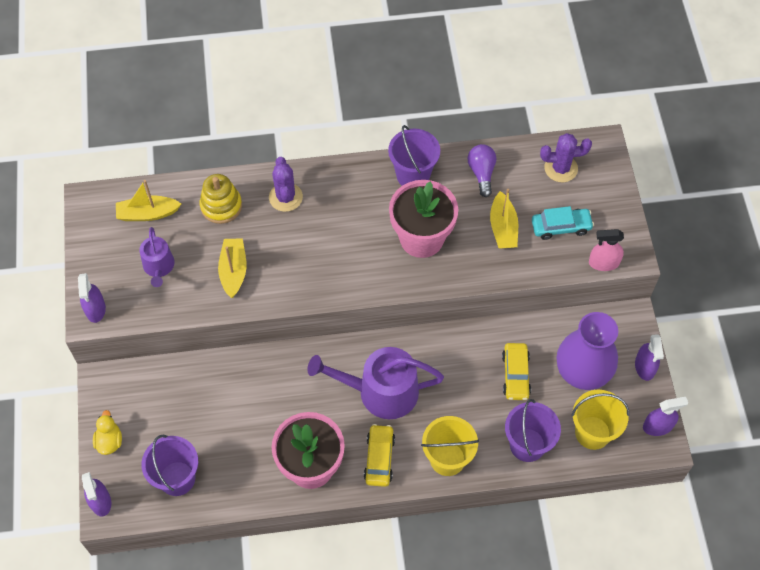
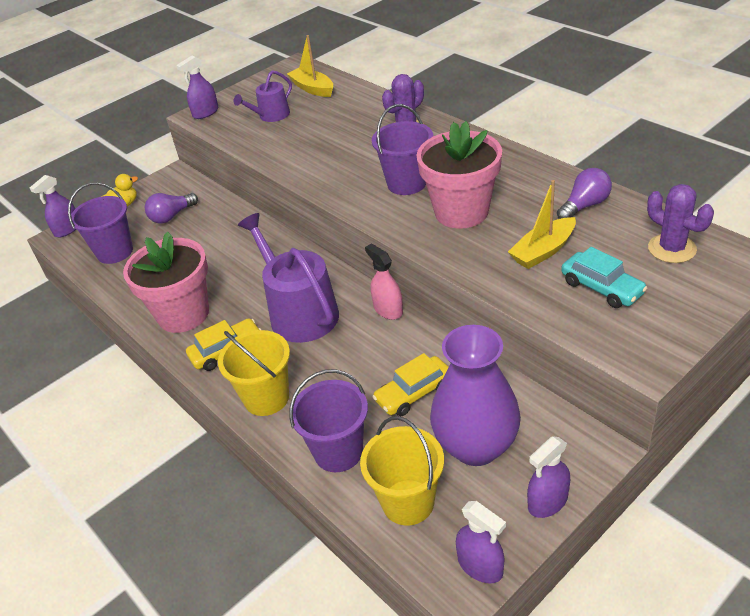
camera: 60 degrees right, 20 degrees down
(168, 413) = (171, 216): none -> purple light bulb
(221, 206) = (359, 109): yellow stacking toy -> none
(233, 271) = (305, 145): yellow boat -> none
(413, 175) = (521, 172): purple bucket -> purple bucket (406, 183)
(603, 263) = (603, 344): pink spray bottle -> pink spray bottle (388, 309)

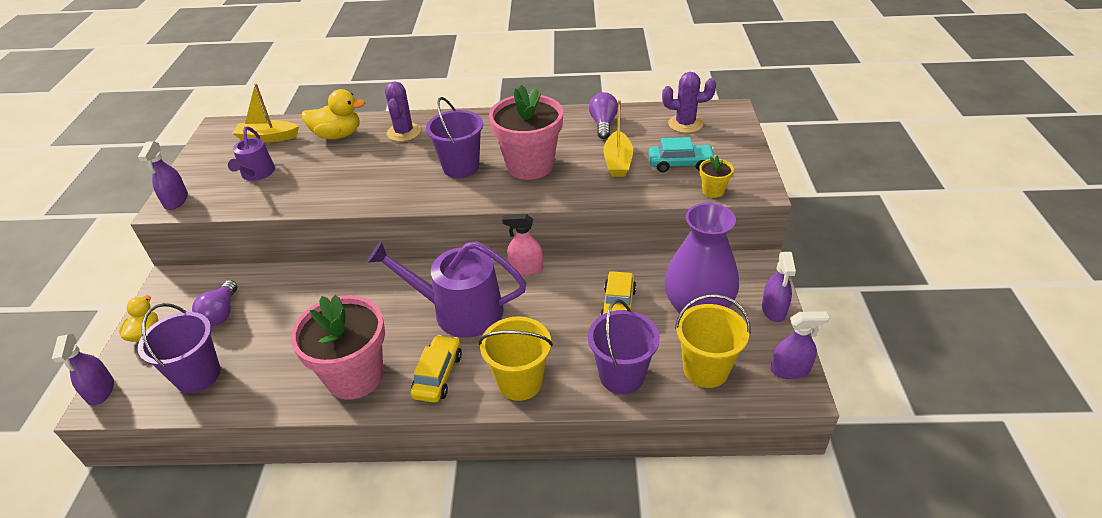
camera: 50 degrees left, 0 degrees up
(358, 109) = (338, 135): none -> yellow duck
(593, 334) = (713, 191): none -> yellow flower pot

